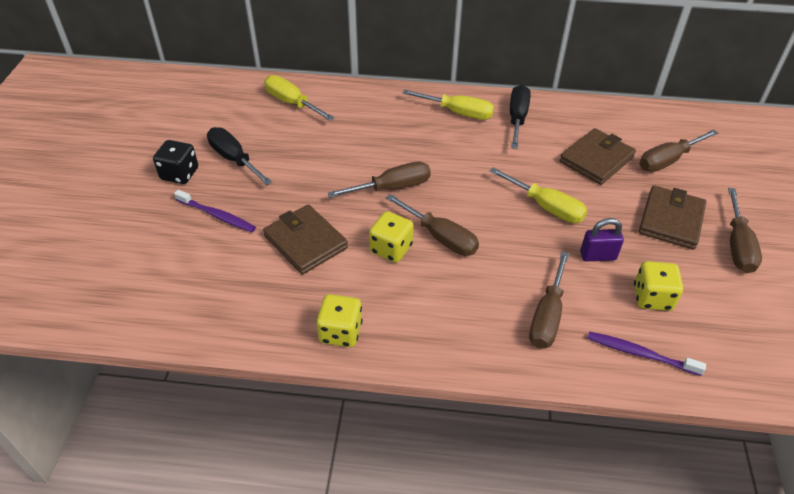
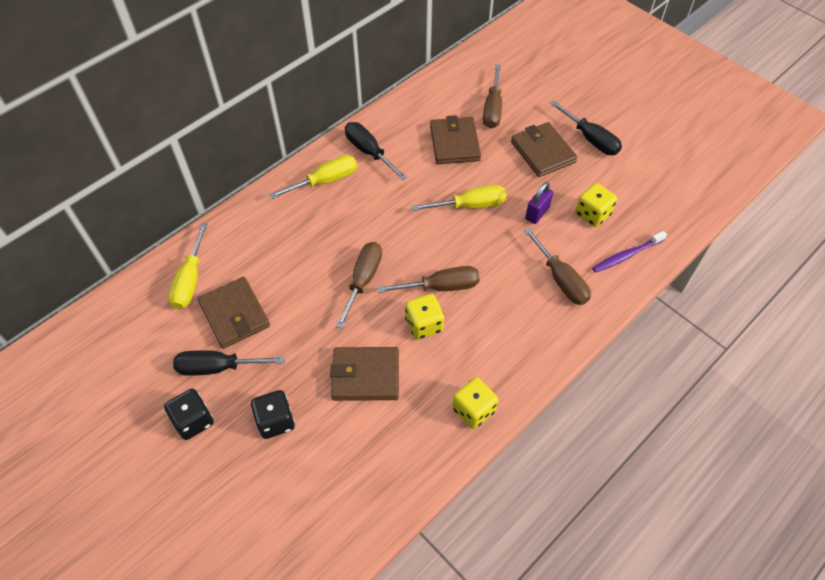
camera: 50 degrees left, 10 degrees up
(217, 215) = (275, 421): purple toothbrush -> black dice
(286, 140) = (234, 314): none -> brown wallet
(292, 103) = (190, 280): yellow screwdriver -> yellow screwdriver turned 75 degrees counterclockwise
(737, 245) = (590, 139): brown screwdriver -> black screwdriver

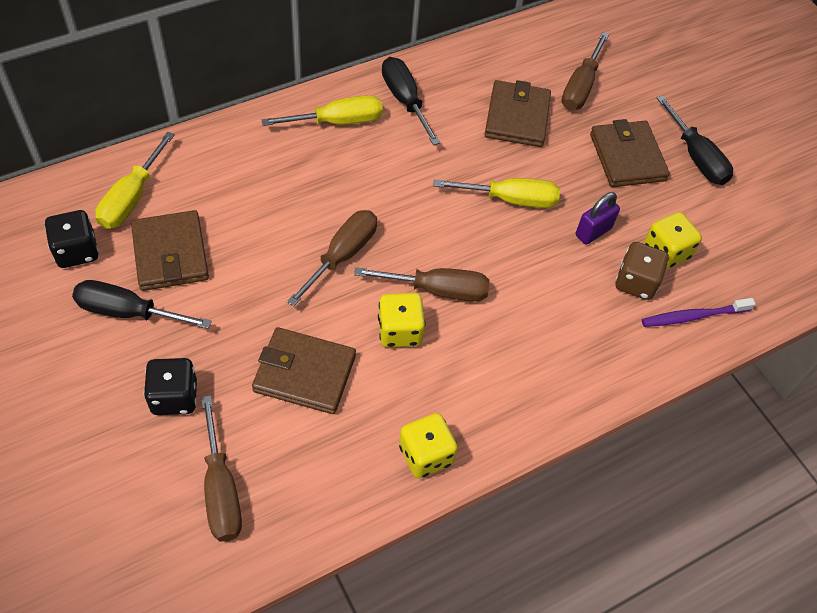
camera: 10 degrees right, 0 degrees up
(193, 421) = (76, 368): black dice -> black dice (77, 251)
(560, 279) = (595, 323): brown screwdriver -> brown screwdriver (221, 489)
(579, 242) = (636, 282): none -> brown dice

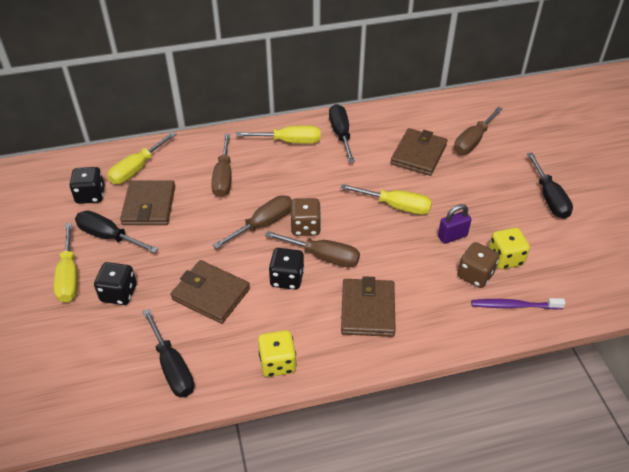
camera: 20 degrees right, 10 degrees down
(92, 384) = (69, 276): none -> yellow screwdriver
(221, 489) = (127, 357): brown screwdriver -> brown screwdriver (223, 177)
(288, 490) = (172, 367): none -> black screwdriver
(399, 331) = (287, 278): yellow dice -> black dice
(400, 250) = (305, 227): none -> brown dice
(627, 157) = (494, 191): brown wallet -> brown wallet (367, 310)

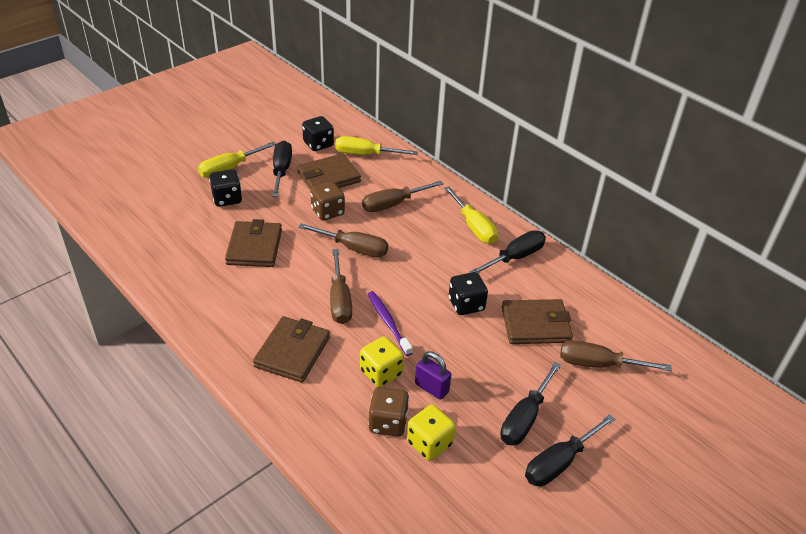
camera: 60 degrees right, 5 degrees down
(172, 367) = (170, 254): black screwdriver -> black screwdriver (525, 418)
(277, 363) = (202, 312): yellow dice -> yellow dice (381, 373)
(287, 278) = (298, 285): black dice -> black dice (466, 304)
(305, 227) = (368, 276): brown dice -> brown dice (327, 212)
(367, 310) = (292, 352): brown wallet -> brown wallet turned 45 degrees counterclockwise
(396, 206) = (443, 330): yellow screwdriver -> none
(514, 306) = (364, 469): purple toothbrush -> purple toothbrush (388, 322)

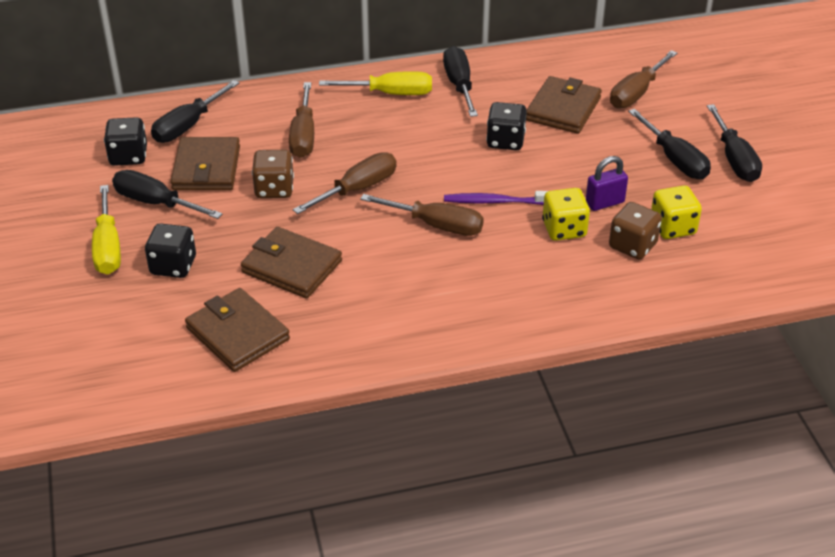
camera: 60 degrees left, 0 degrees up
(292, 352) = (493, 284): brown wallet -> brown wallet (237, 334)
(365, 154) = (188, 126): yellow screwdriver -> black screwdriver

